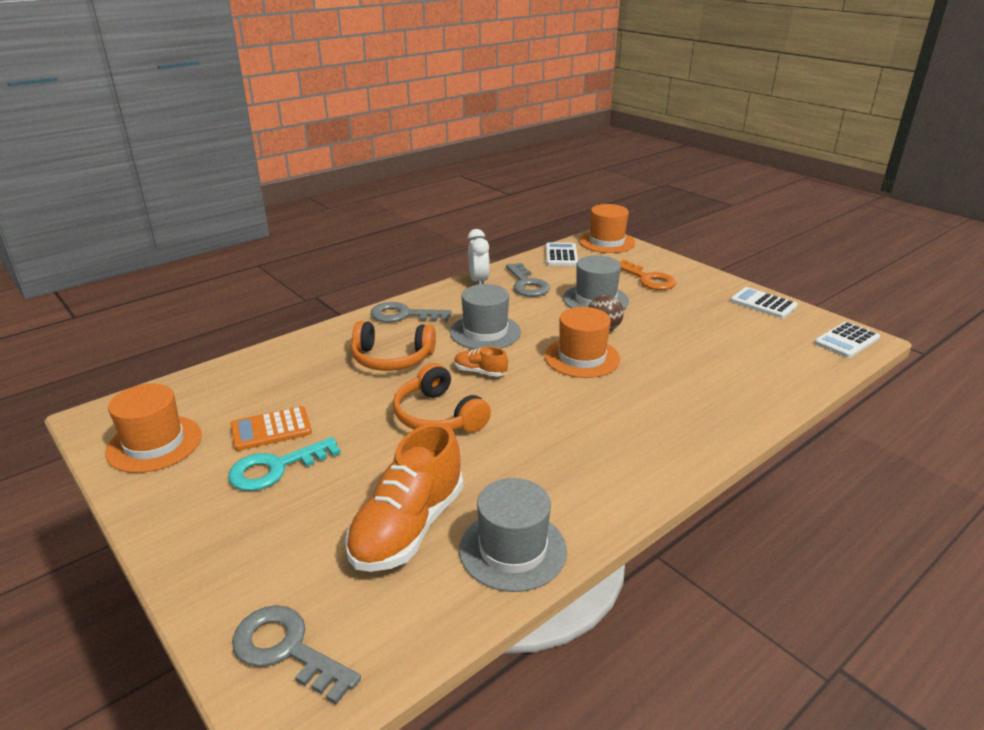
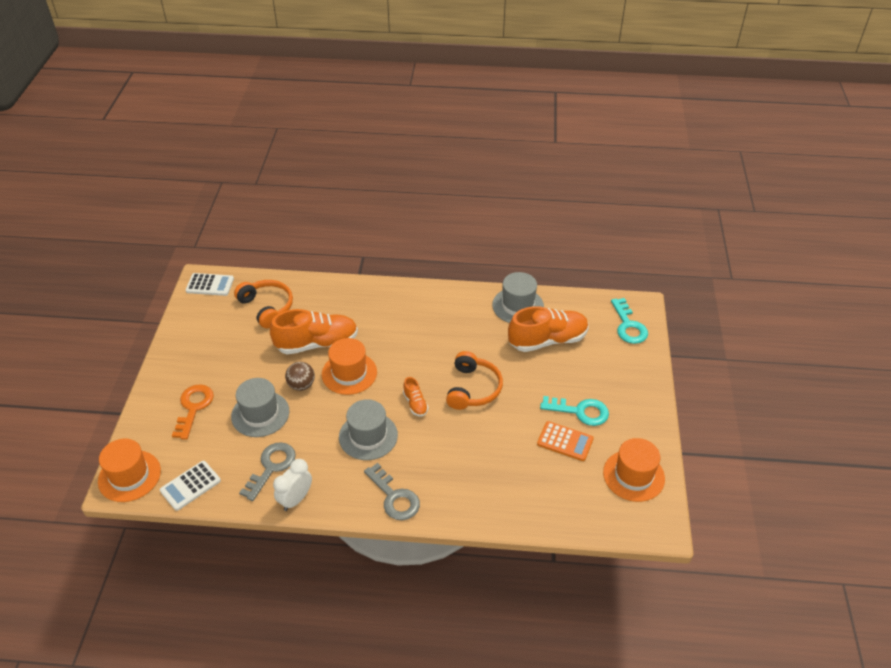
camera: 135 degrees left, 15 degrees up
(287, 649) = (628, 326): grey key -> turquoise key
(392, 358) = (449, 454): orange headphones -> orange headphones (267, 307)
(656, 359) = (317, 343): none -> orange shoe
(763, 304) = (185, 335): white calculator -> none

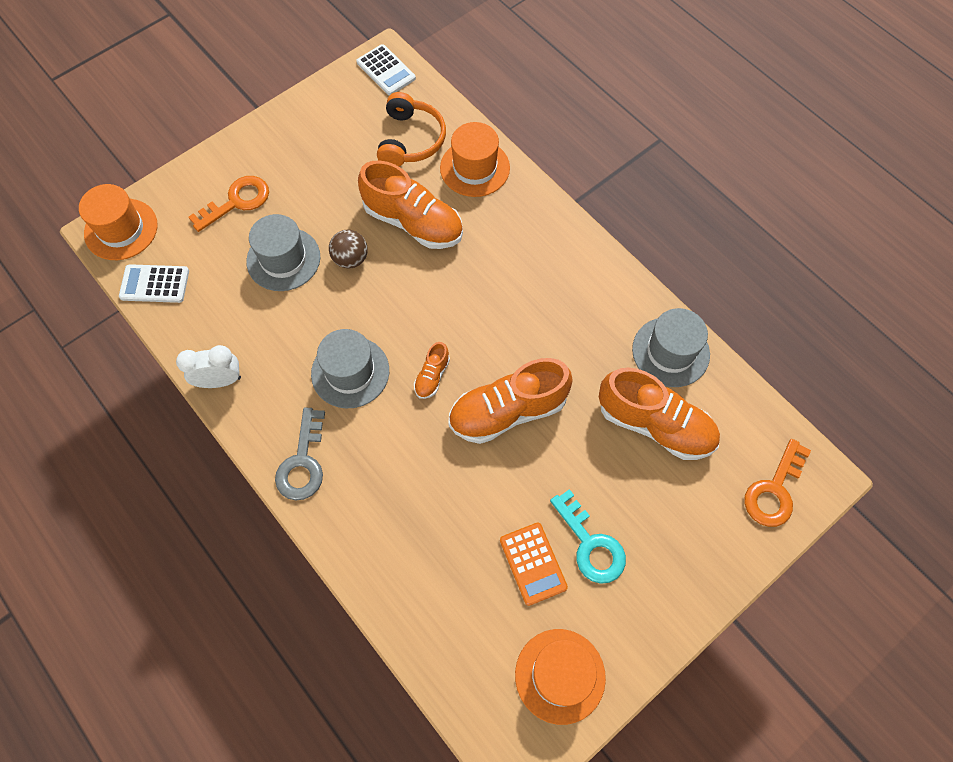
camera: 45 degrees right, 20 degrees up
(271, 467) = (235, 326): grey key -> none
(349, 373) = (407, 284): orange hat -> orange hat (475, 168)
(473, 388) = (508, 411): orange headphones -> orange shoe
(628, 326) = (774, 490): turquoise key -> orange key

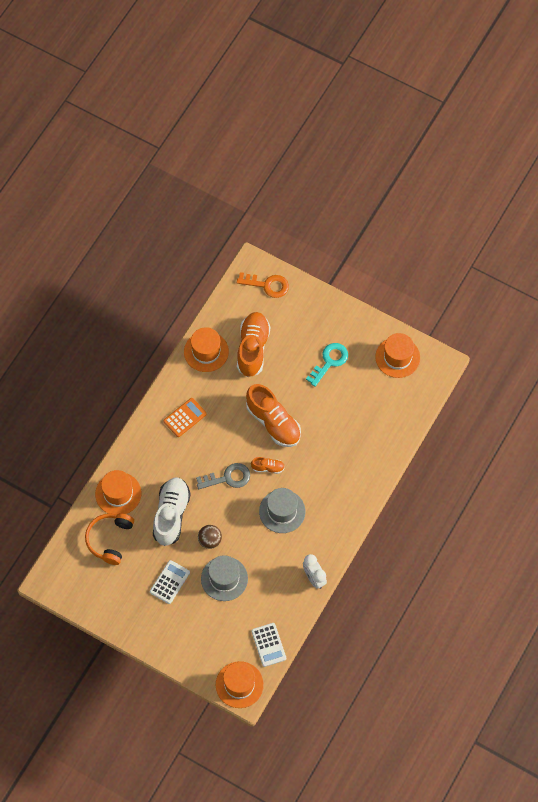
camera: 110 degrees left, 0 degrees up
(237, 202) = (194, 624): orange key -> none
(303, 462) = (342, 514): grey key -> grey key (228, 478)
(386, 70) = (57, 577): white calculator -> white calculator (169, 582)
(410, 140) = (110, 539): orange headphones -> orange headphones turned 60 degrees counterclockwise
(413, 222) = (171, 515): orange shoe -> white shoe
(533, 563) = (350, 385): orange calculator -> orange calculator (185, 417)
(670, 352) = (206, 351): grey hat -> orange hat

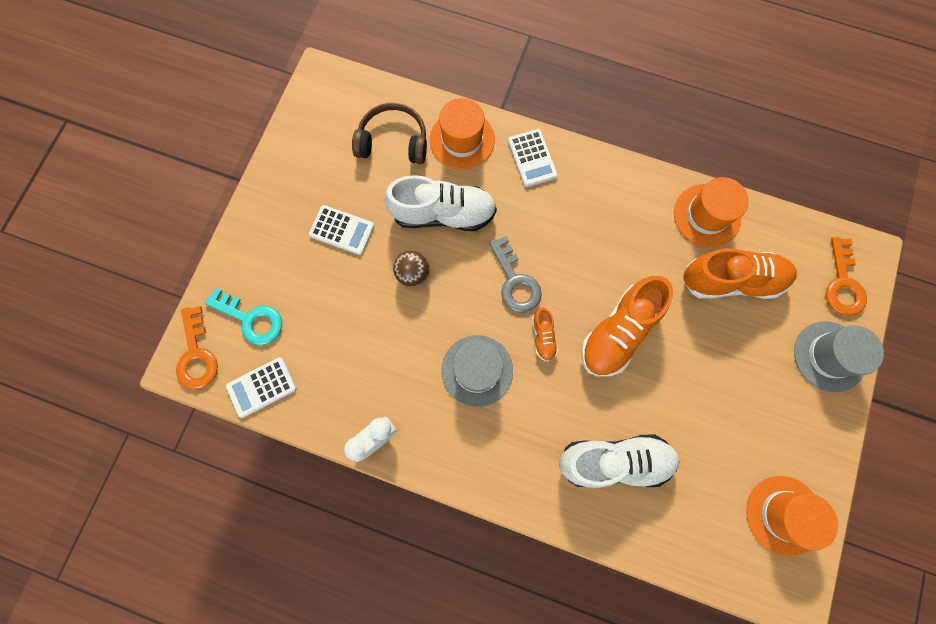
camera: 80 degrees right, 10 degrees up
(110, 539) = (393, 142): orange headphones -> brown headphones
(142, 451) = (532, 158): none -> white calculator
(185, 417) = (595, 205): orange calculator -> none
(224, 578) = (357, 304): grey hat -> grey hat (829, 356)
(239, 684) = (197, 355): orange hat -> orange key
(329, 361) = (743, 402): turquoise key -> turquoise key (251, 319)
(351, 442) = (614, 461): none -> white shoe

